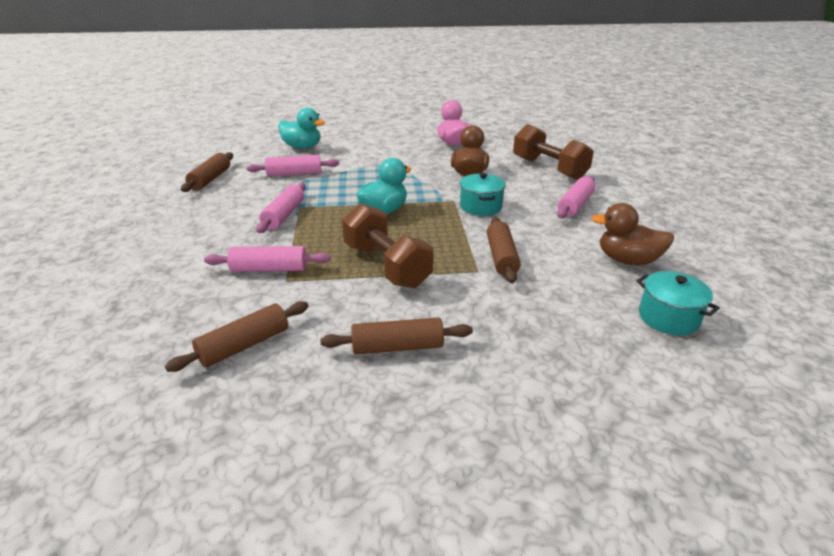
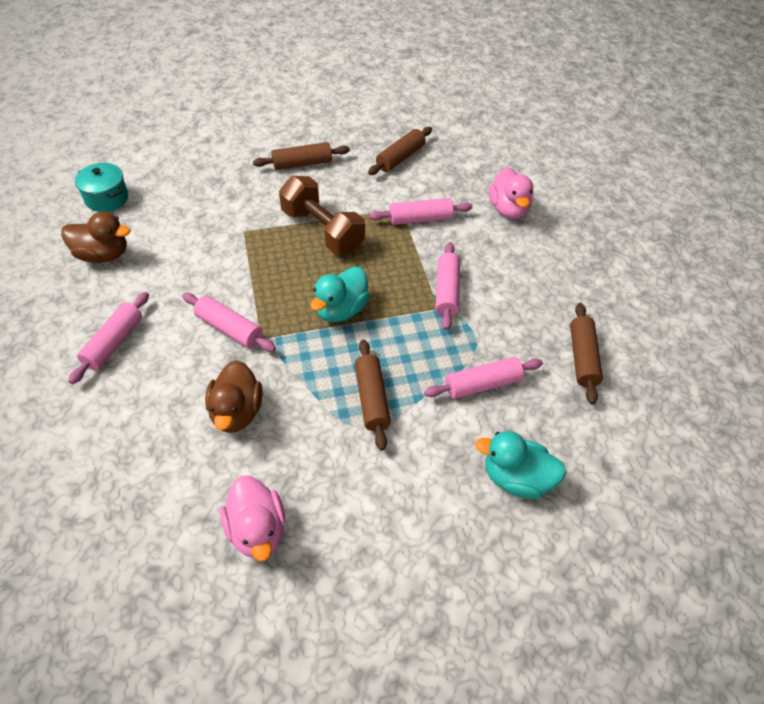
camera: 170 degrees right, 20 degrees up
(158, 271) = (508, 209): none -> pink duck
(481, 206) = (229, 328): turquoise pot -> pink rolling pin
(501, 257) = (220, 249): brown rolling pin -> brown rolling pin (372, 398)
(549, 168) = (112, 441): brown dumbbell -> none

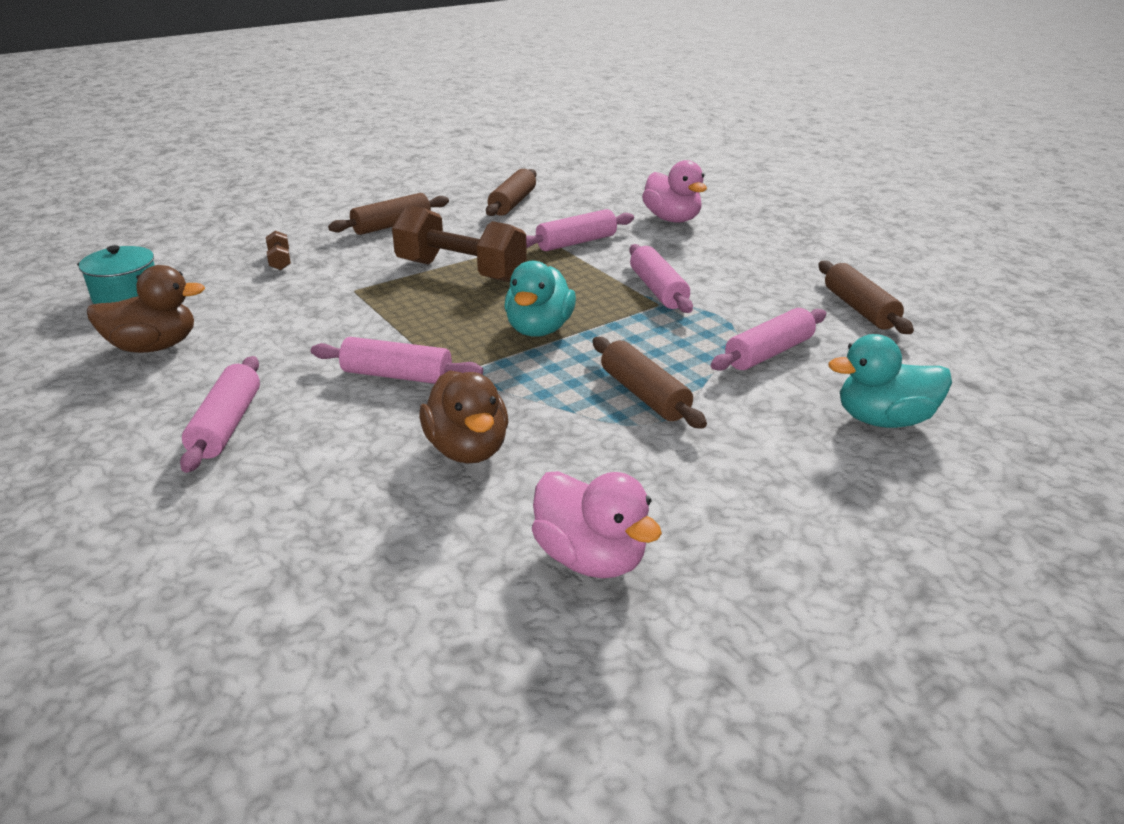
camera: 20 degrees left, 20 degrees down
(212, 185) = (280, 261): none -> brown dumbbell

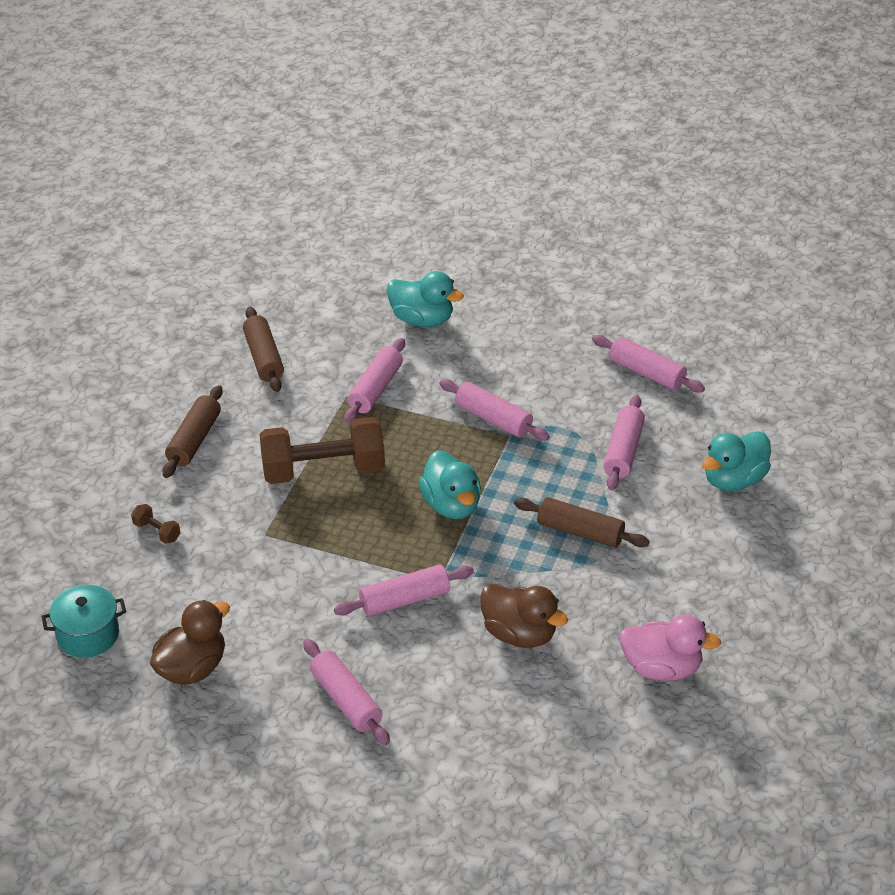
camera: 35 degrees left, 10 degrees up
(672, 219) = (422, 319): pink duck -> turquoise duck
(859, 309) = (646, 373): brown rolling pin -> pink rolling pin

